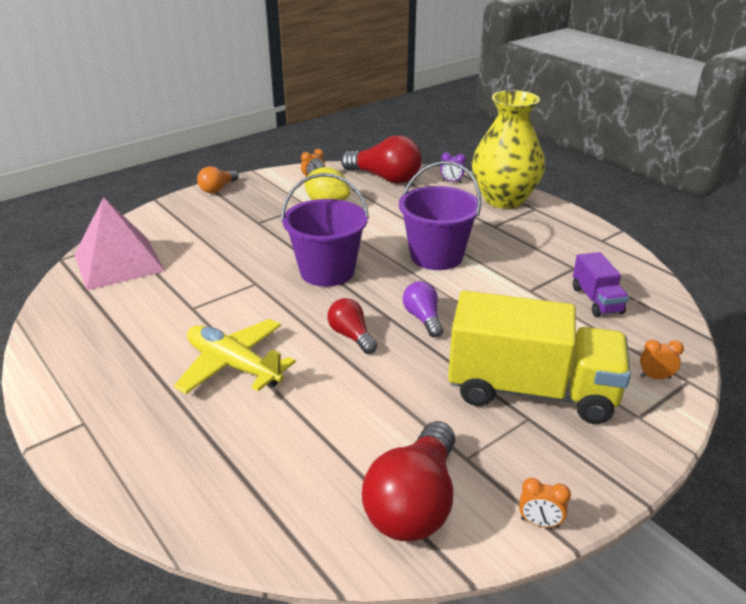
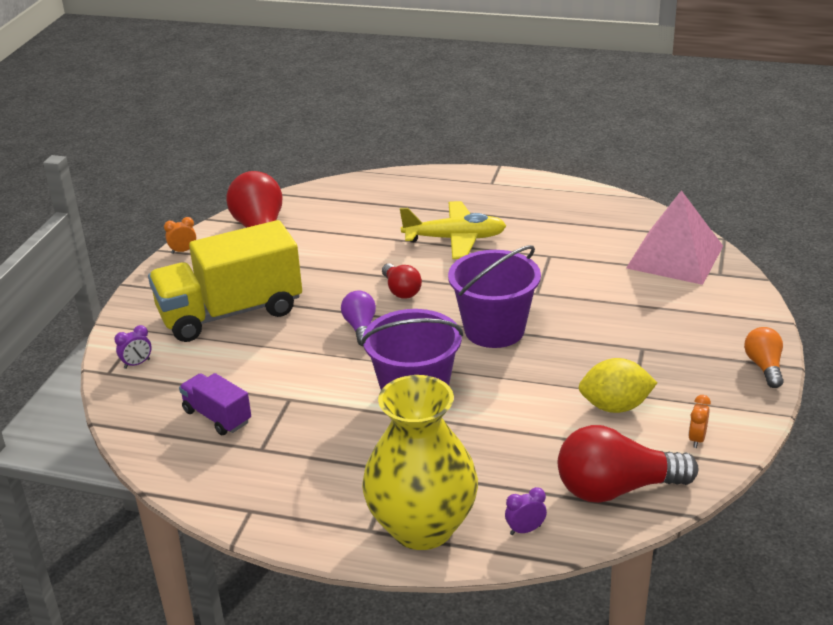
camera: 145 degrees right, 0 degrees up
(351, 336) = (401, 290): red light bulb -> red light bulb turned 45 degrees clockwise
(423, 318) = (360, 328): purple light bulb -> purple light bulb turned 135 degrees counterclockwise
(655, 377) = (137, 364): orange clock -> purple clock

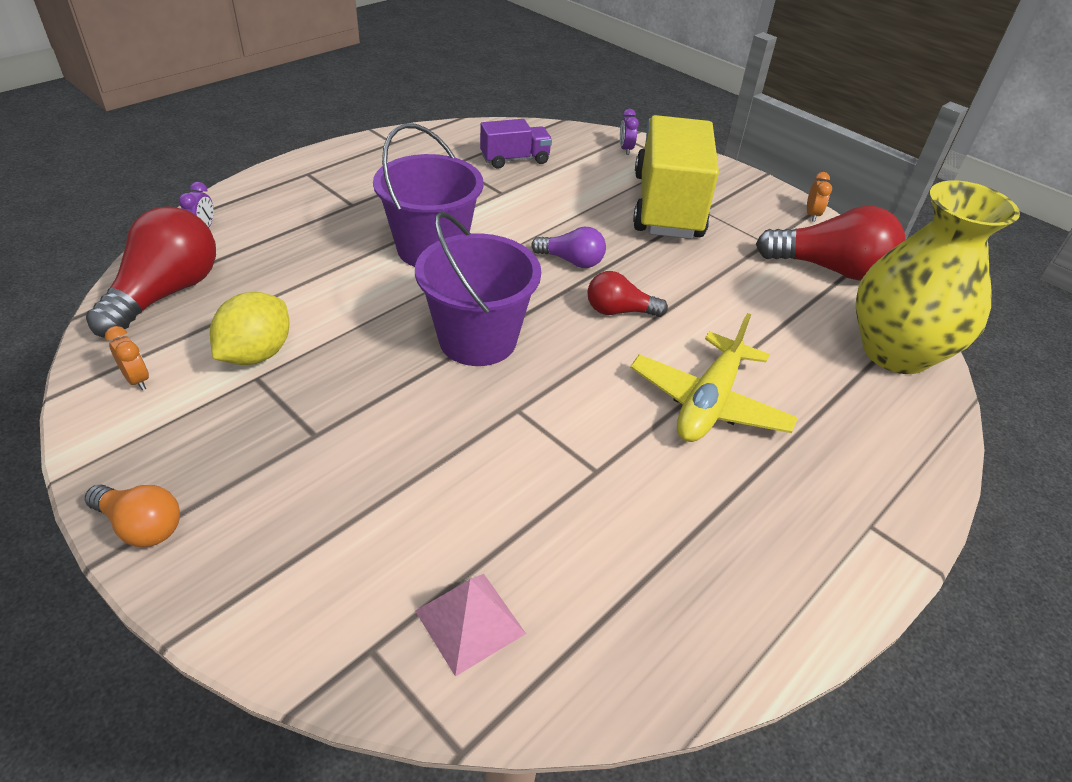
camera: 115 degrees right, 10 degrees up
(422, 527) = (276, 192): yellow vase -> yellow vase (895, 352)
(674, 257) = (470, 622): pink pyramid -> pink pyramid, size x0.53

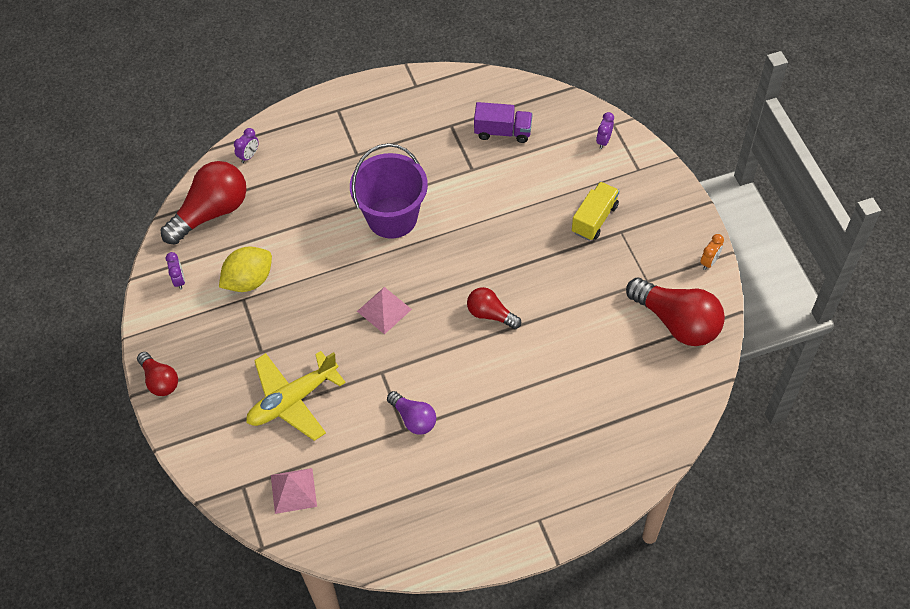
camera: 30 degrees right, 15 degrees up
(137, 380) = (179, 280): orange clock -> purple clock
(141, 526) = (160, 380): orange light bulb -> red light bulb
(477, 339) = (384, 310): purple bucket -> pink pyramid
(571, 261) = (484, 257): purple light bulb -> purple light bulb (413, 418)
(667, 206) = (594, 219): yellow truck -> yellow truck, size x0.48
(709, 402) = (501, 406): yellow plane -> yellow plane (292, 400)
(895, 352) = (662, 410): yellow vase -> none

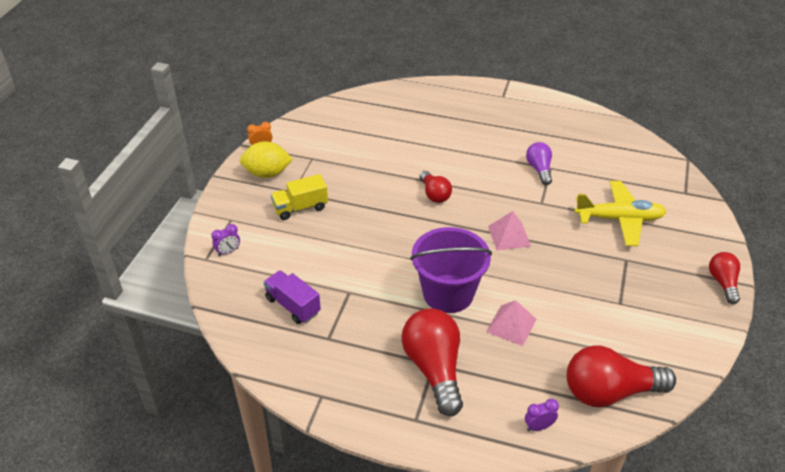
camera: 145 degrees left, 15 degrees down
(179, 280) = (671, 348): purple clock -> none
(249, 280) = (606, 314): yellow lemon -> yellow lemon (267, 173)
(293, 490) = (649, 174): pink pyramid -> pink pyramid (511, 325)
(677, 322) = (321, 131): red light bulb -> red light bulb (434, 369)

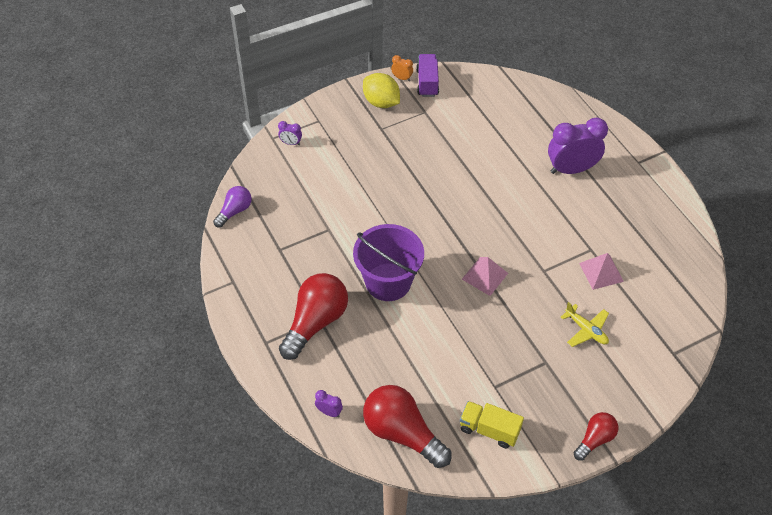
camera: 45 degrees right, 10 degrees up
(293, 305) = (285, 211): purple truck -> purple truck (427, 82)
(300, 208) = (371, 145): yellow truck -> yellow truck (489, 430)
(434, 194) = (474, 204): red light bulb -> none
(468, 128) = (571, 169): none -> purple clock
(511, 325) = (400, 337): pink pyramid -> pink pyramid (601, 272)
(539, 169) = (580, 244): purple light bulb -> purple light bulb (234, 211)
(619, 219) = (586, 330): yellow plane -> yellow plane, size x0.59

